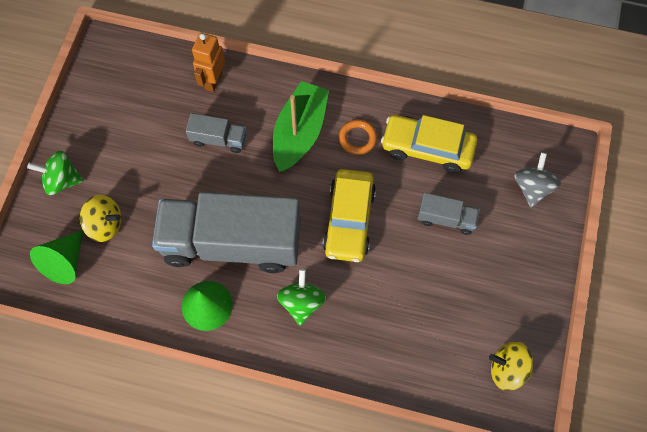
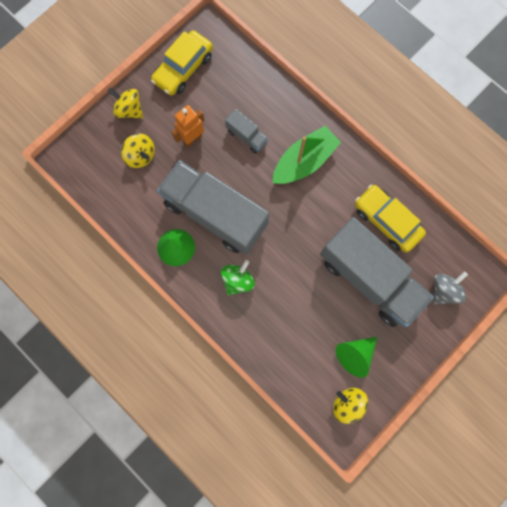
camera: 30 degrees right, 10 degrees up
(62, 180) = (129, 110): green spinning top -> yellow spinning top
(65, 262) = (102, 167): green cone -> green cone (355, 354)
(213, 80) = (266, 92): orange robot -> orange robot (192, 139)
(349, 220) = (302, 242): yellow car -> yellow car (183, 69)
(357, 138) = (341, 187): orange ring -> none
(446, 219) = (369, 278): grey truck -> grey truck, size x2.35

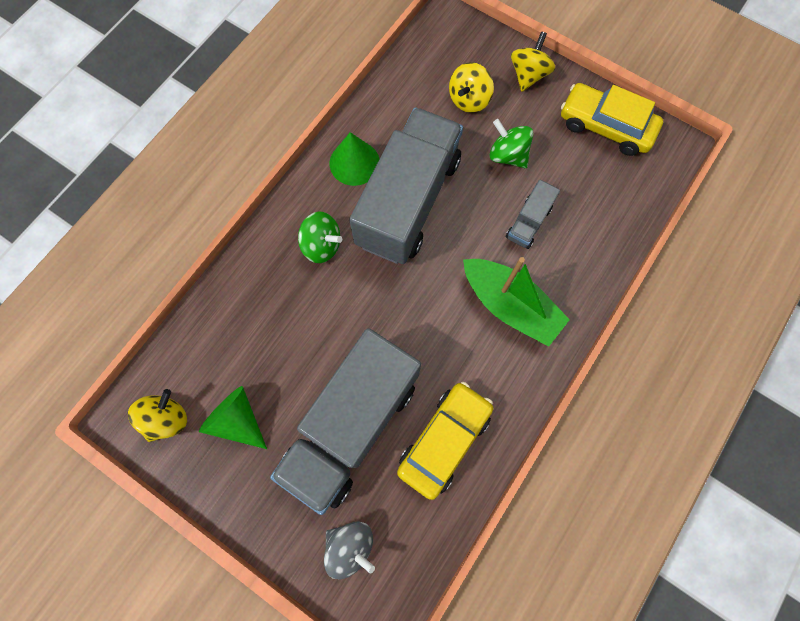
camera: 80 degrees right, 5 degrees down
(192, 139) = (507, 155): orange robot -> green spinning top

